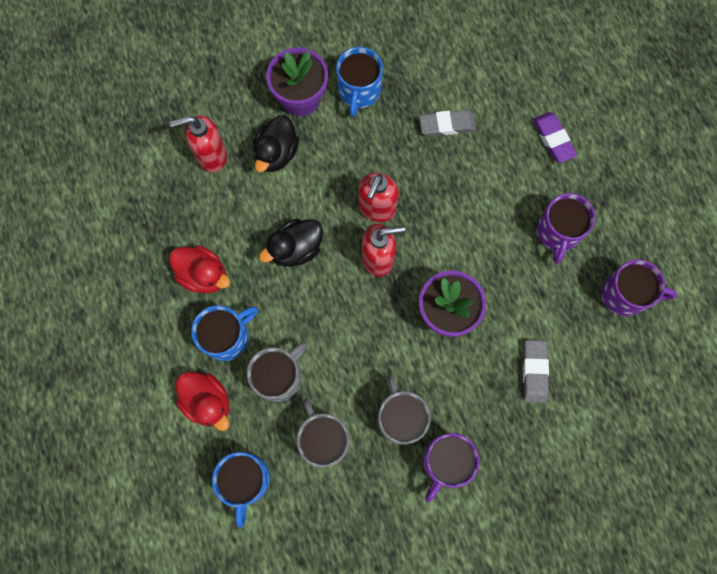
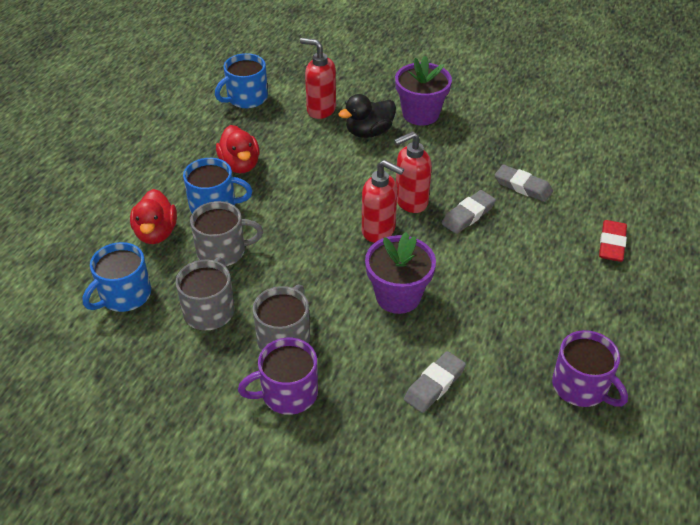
camera: 40 degrees right, 30 degrees down
(296, 249) = (322, 189): black duck -> none
(359, 91) = (470, 132): blue mug -> blue mug (246, 98)
(430, 189) = (468, 215): none -> grey eraser
(553, 139) = (612, 244): purple eraser -> red eraser
(558, 232) = (556, 305): purple mug -> none

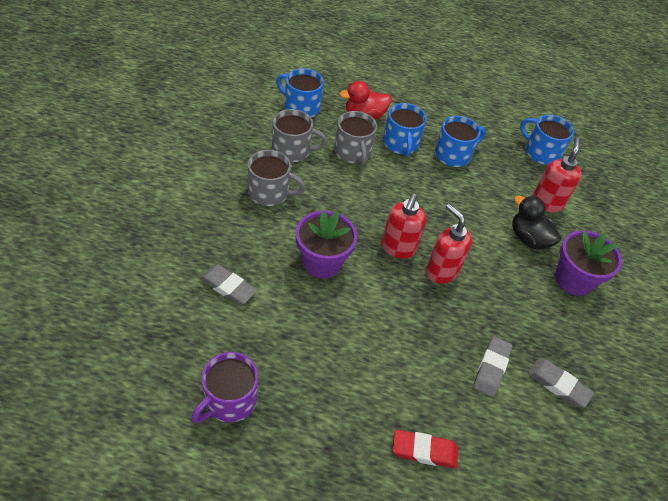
camera: 75 degrees right, 5 degrees up
(240, 165) = (453, 155): red duck -> blue mug
(288, 393) = (218, 197): purple mug -> none
(468, 215) = (435, 317): grey eraser -> grey eraser (558, 385)

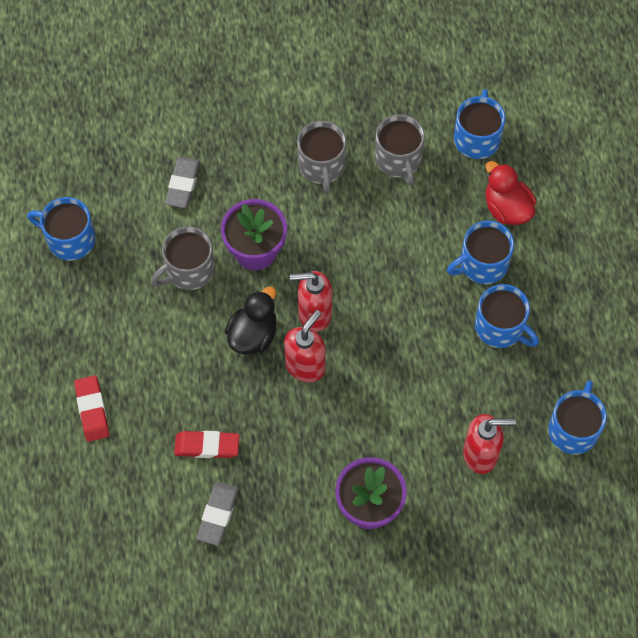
camera: 75 degrees right, 15 degrees up
(229, 400) = (70, 239): purple mug -> blue mug
(353, 152) = (434, 219): grey mug -> grey mug (189, 270)
(491, 368) = (207, 446): grey eraser -> red eraser
(528, 239) = (406, 445): black duck -> black duck (253, 335)

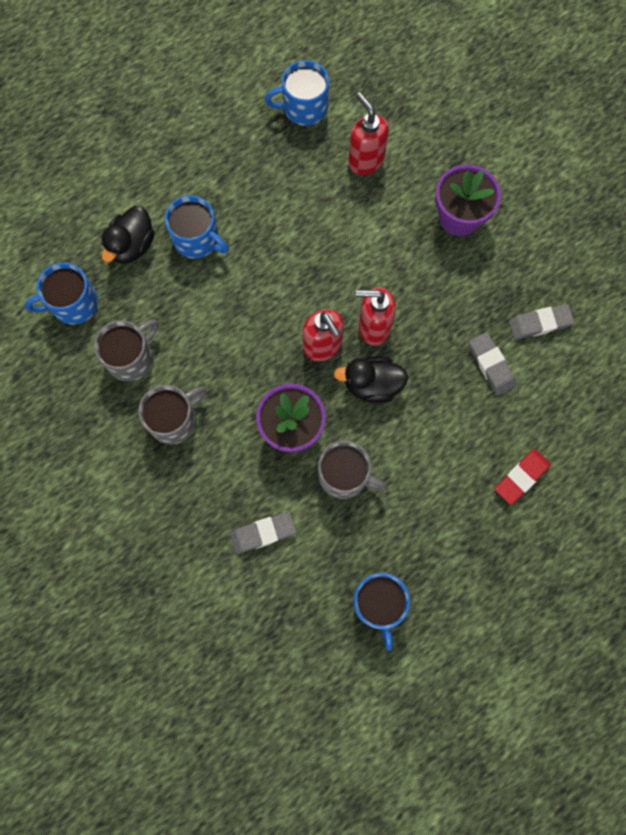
camera: 120 degrees left, 10 degrees up
(207, 446) = (491, 365): red eraser -> grey eraser
(500, 327) = (248, 198): blue mug -> none
(507, 208) = (132, 245): red duck -> black duck

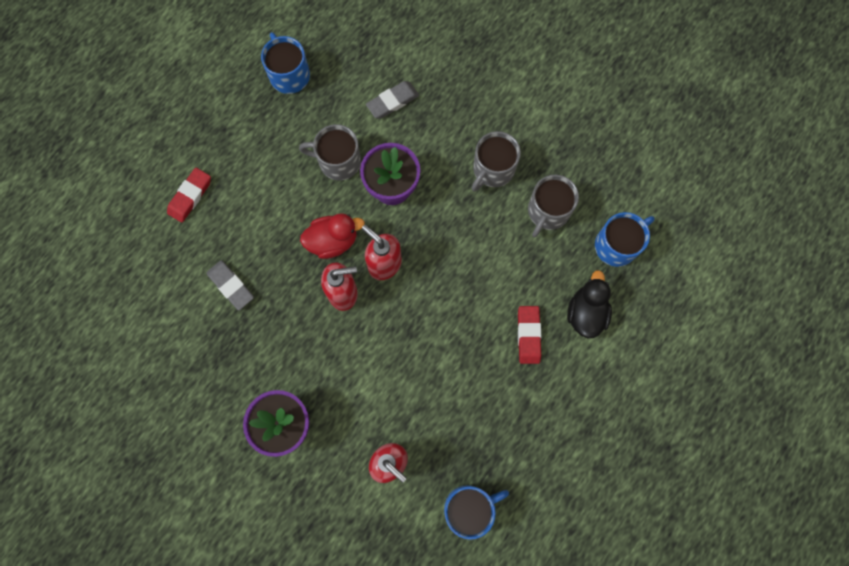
camera: 165 degrees right, 0 degrees up
(197, 239) = (528, 335): blue mug -> red eraser
(372, 385) = (333, 241): black duck -> red duck
(539, 323) = (192, 336): grey eraser -> none

